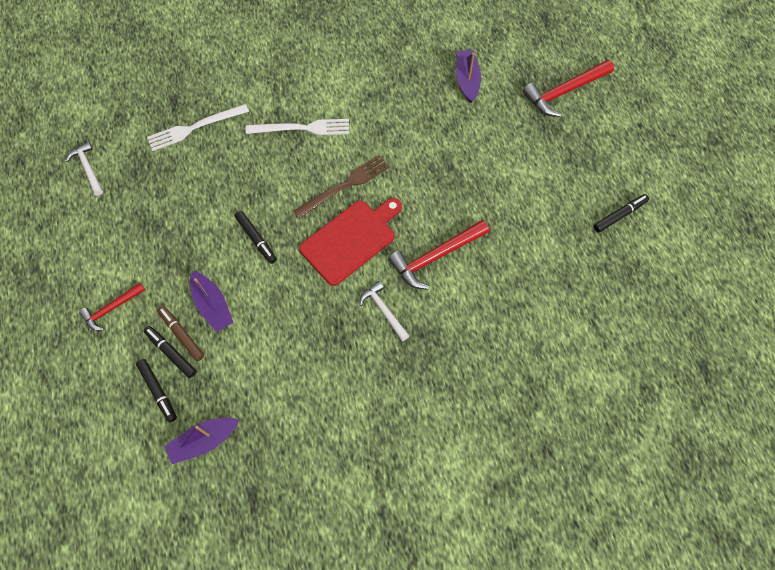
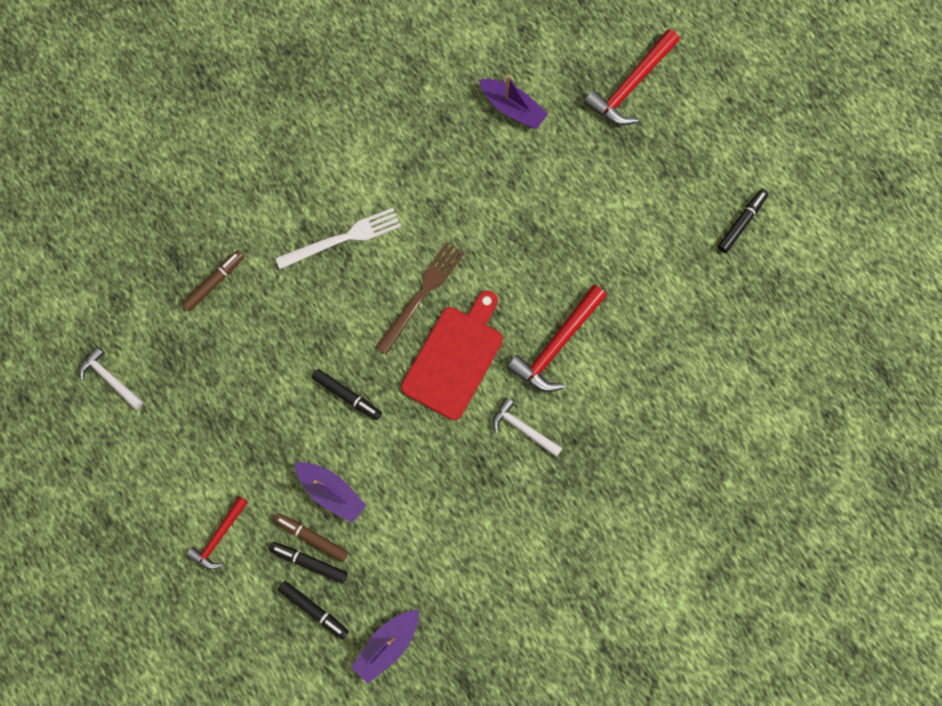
camera: 20 degrees left, 10 degrees up
(195, 128) = (215, 282): white fork -> brown marker
(467, 80) = (512, 108): purple boat -> purple boat turned 150 degrees clockwise

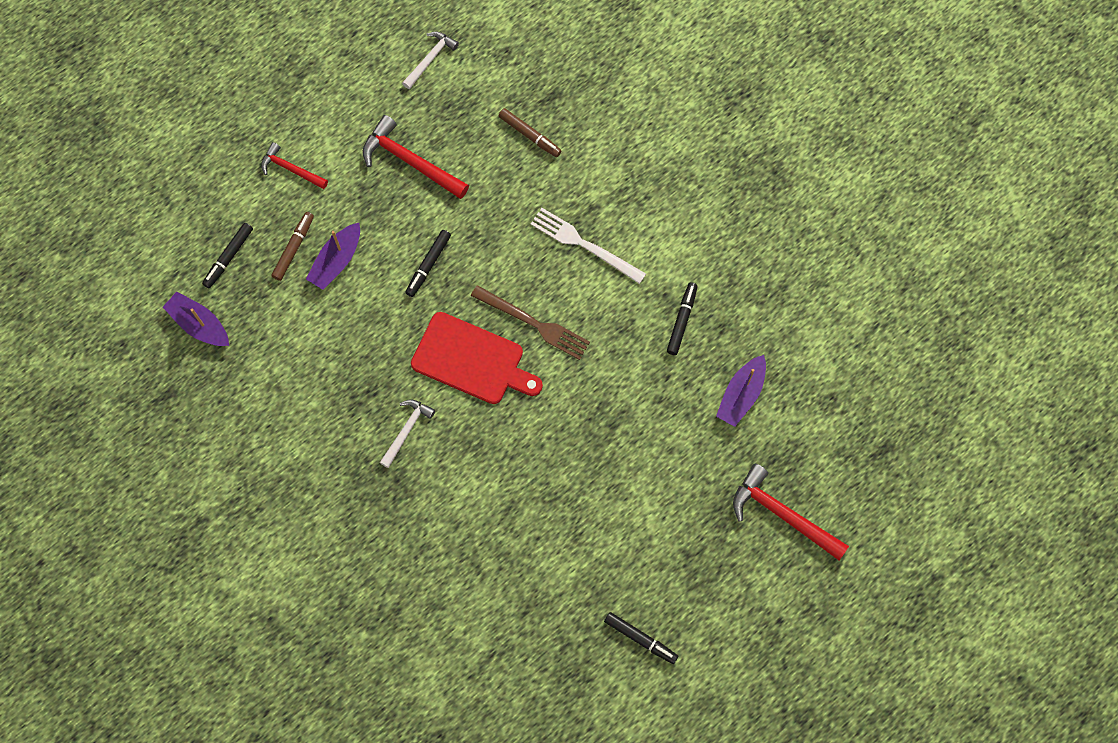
camera: 85 degrees right, 5 degrees down
(309, 562) = (271, 249): black marker -> black marker (681, 320)
(343, 238) = (584, 245): white fork -> white fork turned 150 degrees clockwise
(556, 345) = (493, 456): red hammer -> red hammer (410, 161)

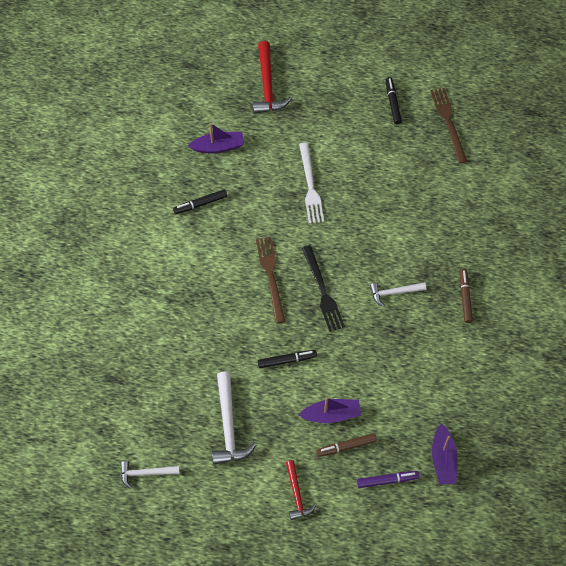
camera: 130 degrees left, 10 degrees down
(228, 257) = (387, 480): black marker -> purple marker
(410, 161) = (228, 426): red hammer -> white hammer
(472, 360) = (322, 291): red cutting board -> black fork
(529, 135) = (151, 371): brown marker -> brown marker (465, 297)
(560, 680) = (448, 122): none -> brown fork
(584, 245) = (198, 286): white fork -> white fork (310, 186)

